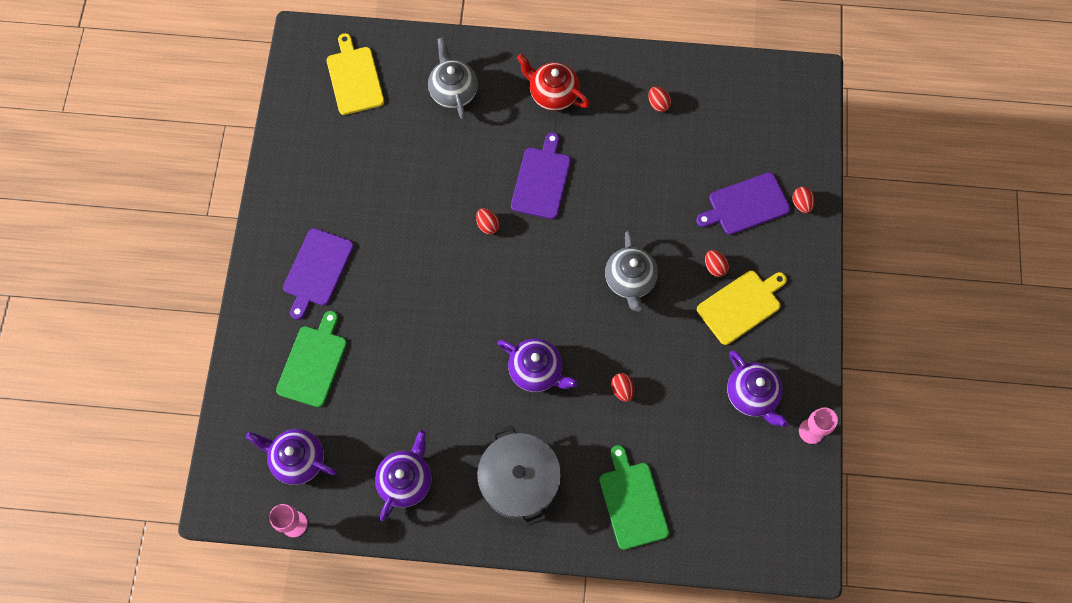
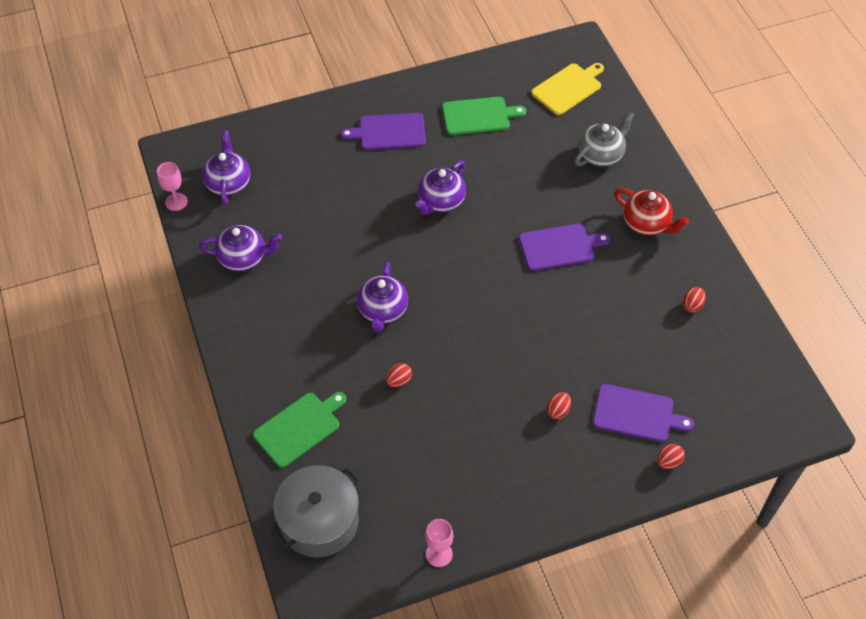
camera: 65 degrees right, 15 degrees down
(313, 363) = (311, 161): green cutting board -> green cutting board (479, 116)
(487, 225) = (494, 225): red egg -> none
(519, 481) = (279, 336): grey pot -> grey pot (319, 521)
(553, 94) = (646, 224): red teapot -> red teapot turned 120 degrees clockwise
(630, 280) = (505, 348): grey teapot -> none
(741, 305) = (532, 447): yellow cutting board -> none
(745, 205) = (637, 414): purple cutting board -> purple cutting board turned 150 degrees clockwise
(752, 395) = (448, 488): purple teapot -> purple teapot (441, 201)

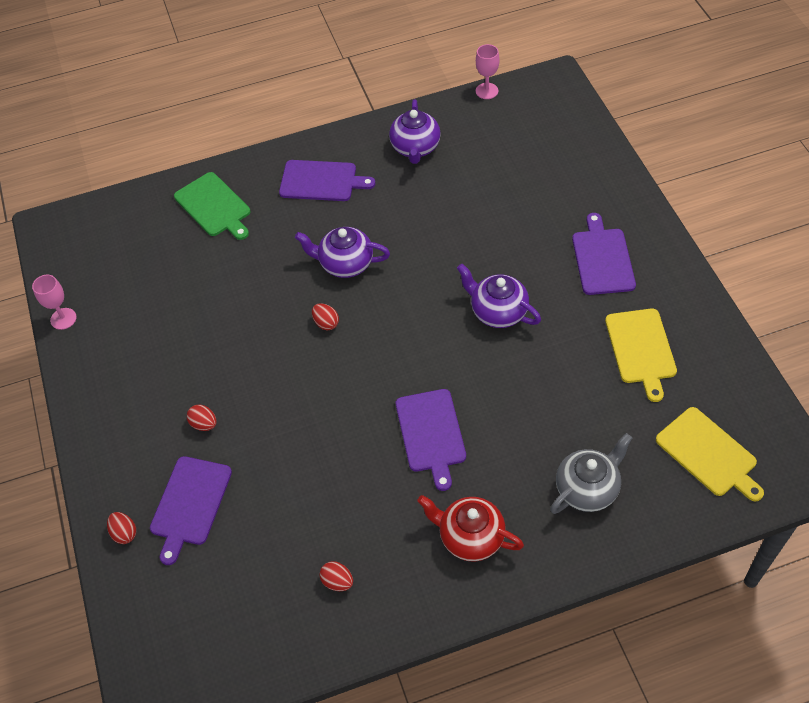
camera: 95 degrees right, 0 degrees up
(228, 183) = (513, 127): purple teapot -> none
(277, 334) = (321, 181): none -> purple cutting board
(319, 521) = (115, 227): grey pot -> none
(399, 381) = (257, 281): red egg -> red egg (326, 323)
(479, 116) = (641, 349): green cutting board -> yellow cutting board
(601, 155) = (587, 489): grey teapot -> grey teapot turned 90 degrees counterclockwise
(646, 224) = (470, 537): red teapot -> red teapot turned 75 degrees clockwise

